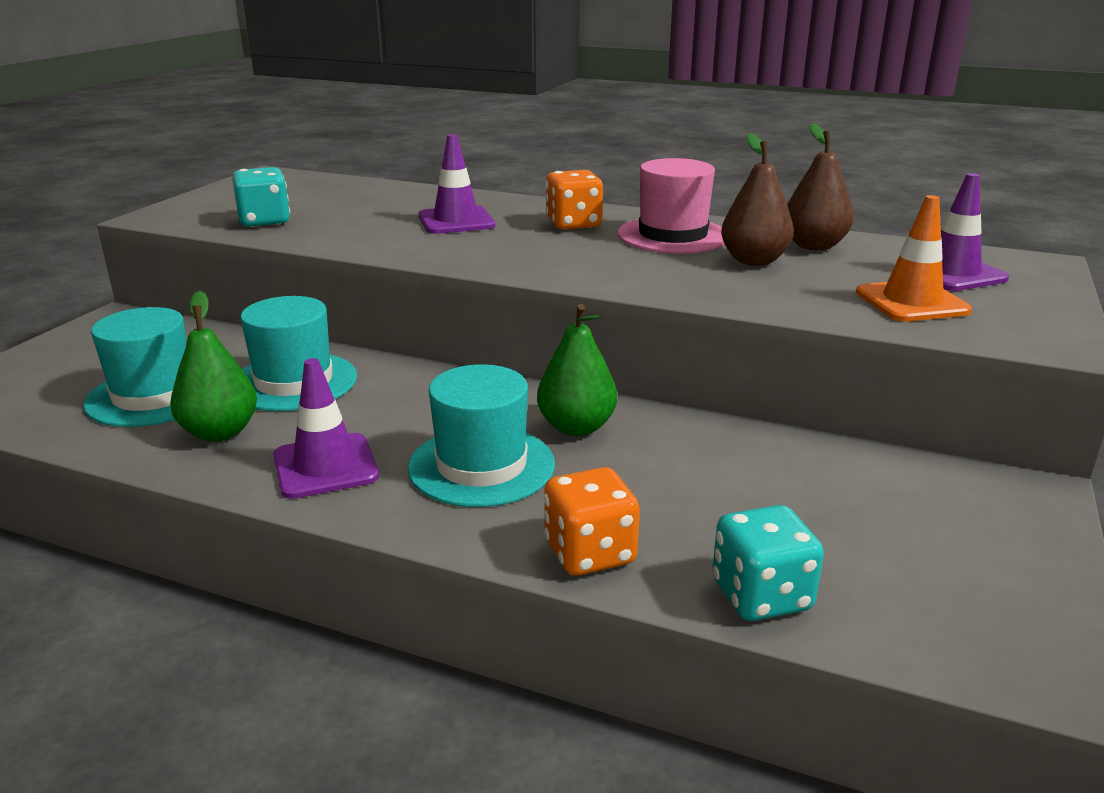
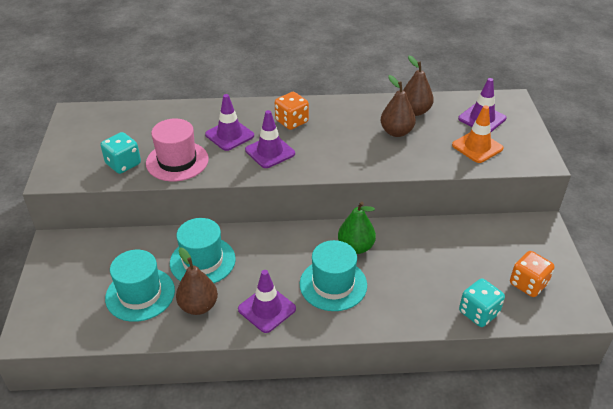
camera: 25 degrees left, 15 degrees up
(220, 432) = (198, 306): green pear -> brown pear
(499, 245) = (270, 152): none -> purple traffic cone
(589, 553) = (408, 316): orange dice -> orange dice (528, 284)
(673, 235) = (346, 119): pink hat -> pink hat (177, 161)

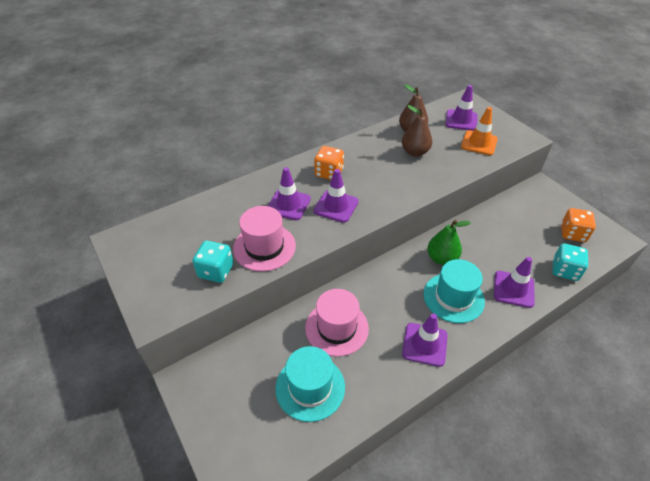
camera: 30 degrees left, 5 degrees up
(198, 306) = (369, 371): brown pear -> none
(202, 261) = (336, 328): turquoise hat -> pink hat
(403, 304) = (513, 289): none -> purple traffic cone

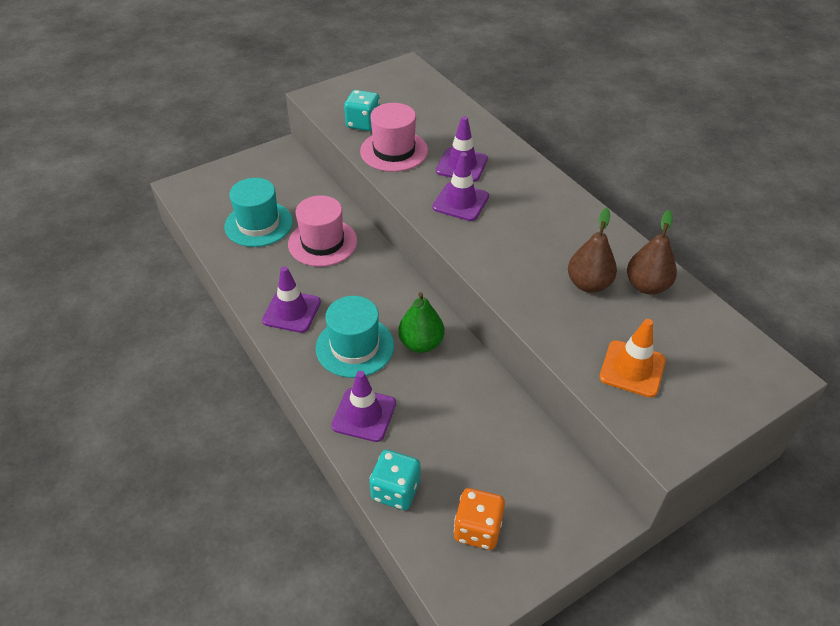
camera: 90 degrees right, 0 degrees up
(329, 173) = (525, 196): orange dice -> none
(461, 120) = (699, 355): purple traffic cone -> none

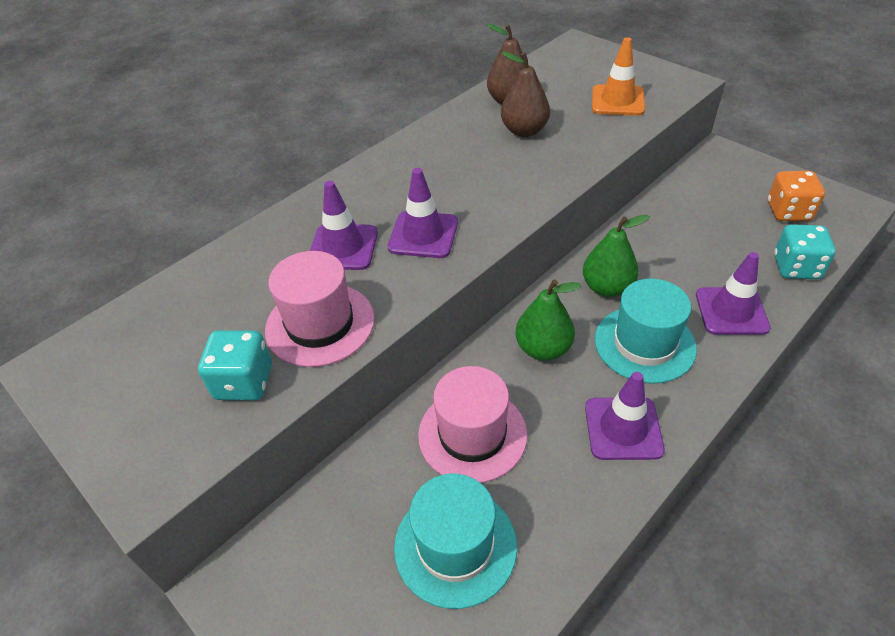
camera: 100 degrees left, 0 degrees up
(374, 290) = (543, 349): none -> green pear

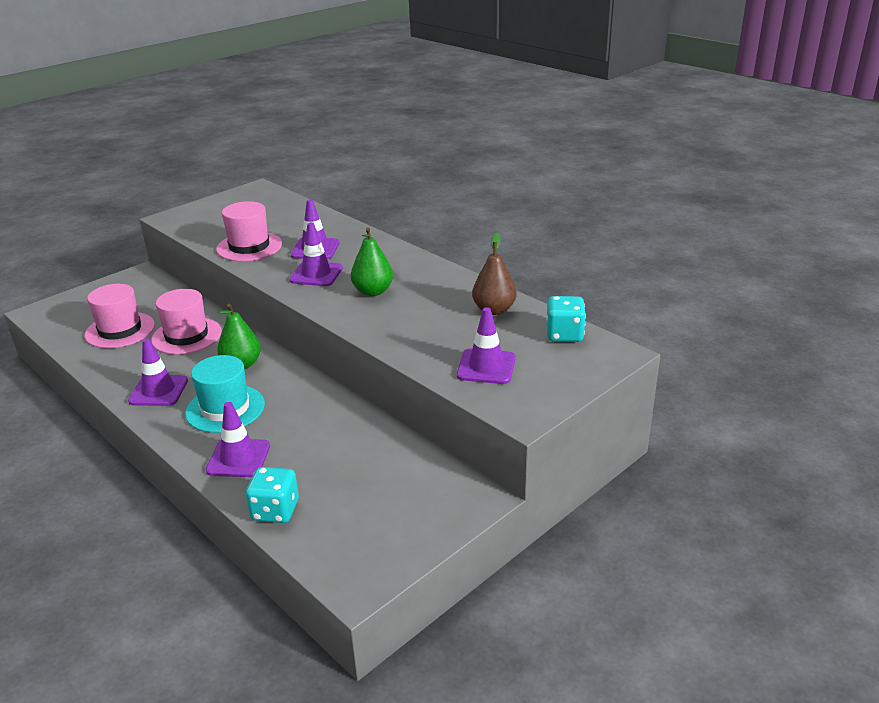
camera: 90 degrees right, 15 degrees down
(244, 382) = (218, 231): turquoise dice -> turquoise dice (564, 334)
(455, 546) = (120, 330): turquoise hat -> pink hat
(524, 131) = (441, 315): brown pear -> none
(607, 287) = (291, 397): green pear -> green pear (373, 291)
(617, 101) = (486, 367): orange traffic cone -> purple traffic cone
(788, 211) = (360, 527): orange dice -> none

